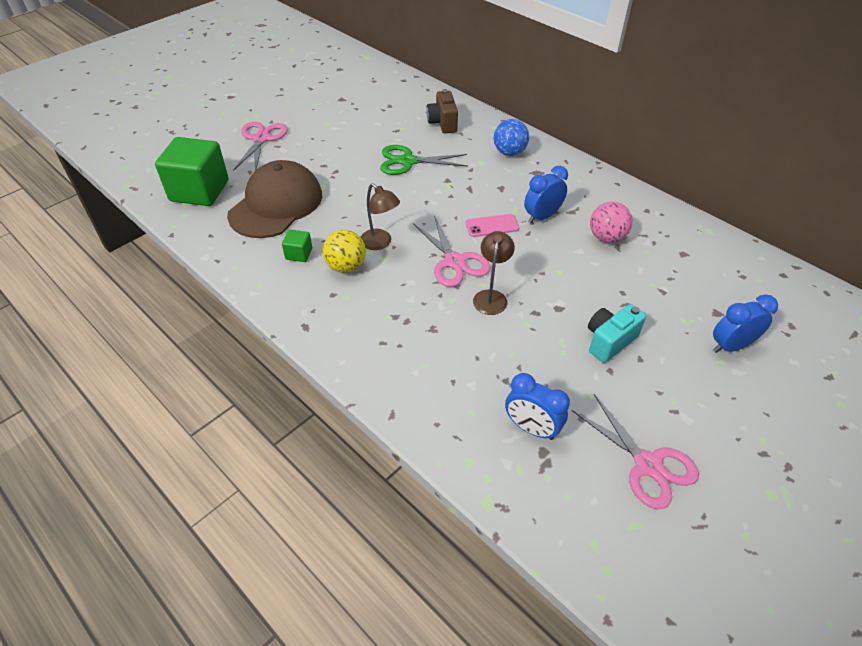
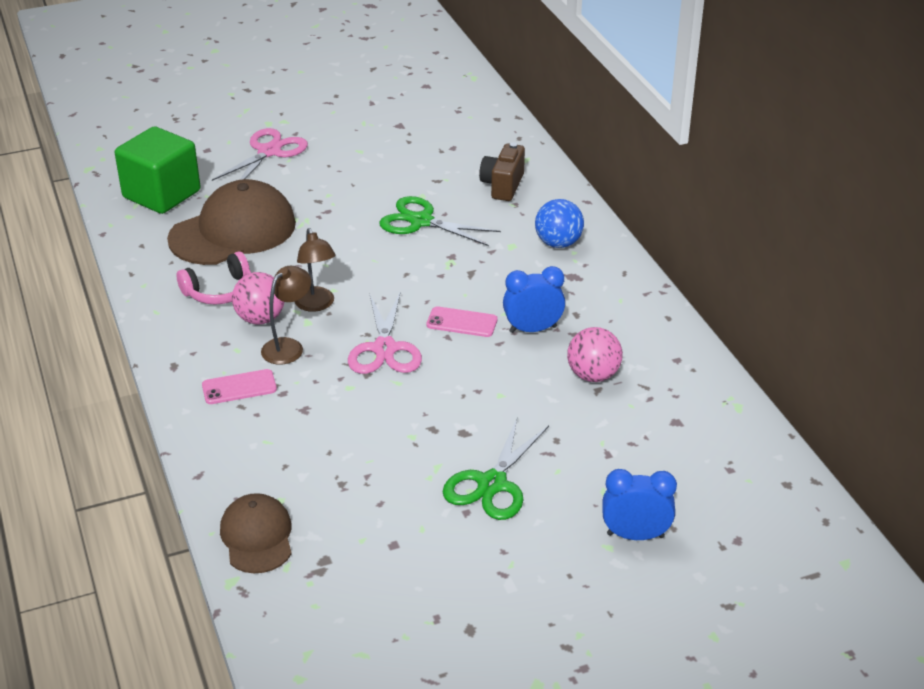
camera: 25 degrees right, 10 degrees down
(299, 254) = (219, 291): green cube -> pink headphones
(346, 266) = (260, 318): yellow ball -> pink ball
(370, 327) = (239, 387): none -> pink phone
(477, 452) = (257, 536): none -> brown cap
(491, 296) = (396, 397): brown lamp -> brown lamp (288, 346)
(531, 428) = (330, 535): blue clock -> none
(609, 341) = (492, 484): turquoise camera -> green scissors
(647, 465) = (424, 610): pink scissors -> none

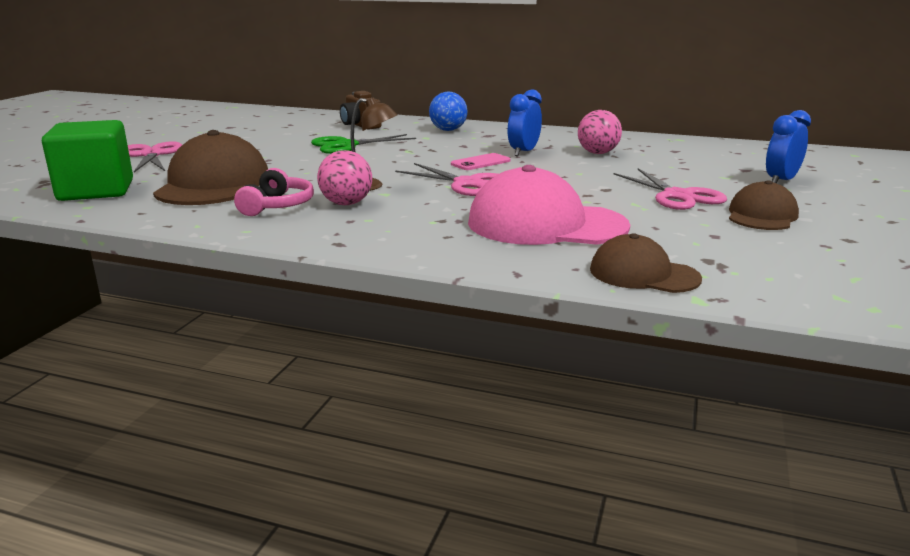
camera: 50 degrees left, 15 degrees down
(239, 387) = (421, 230): pink phone -> none
(288, 346) = (402, 205): brown lamp -> none
(321, 441) = (546, 224): none -> pink cap
(487, 556) = (762, 215): none -> brown cap
(492, 484) = (677, 196): green scissors -> pink scissors

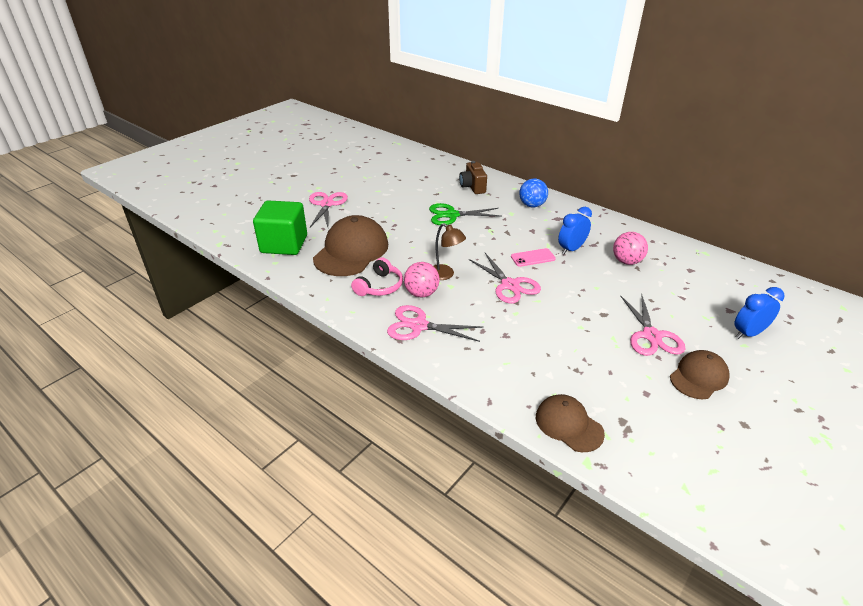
camera: 20 degrees right, 15 degrees up
(361, 228) = (419, 326): none -> pink scissors
(546, 224) = (536, 350): pink cap -> none

